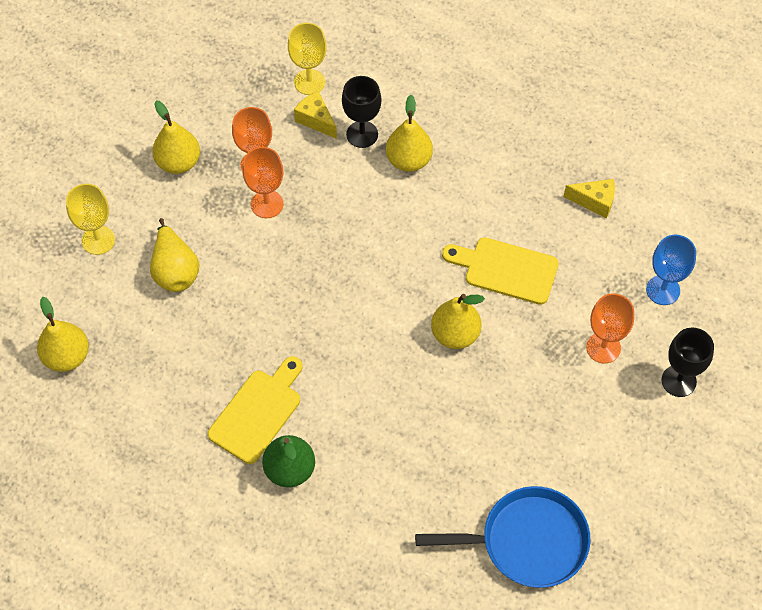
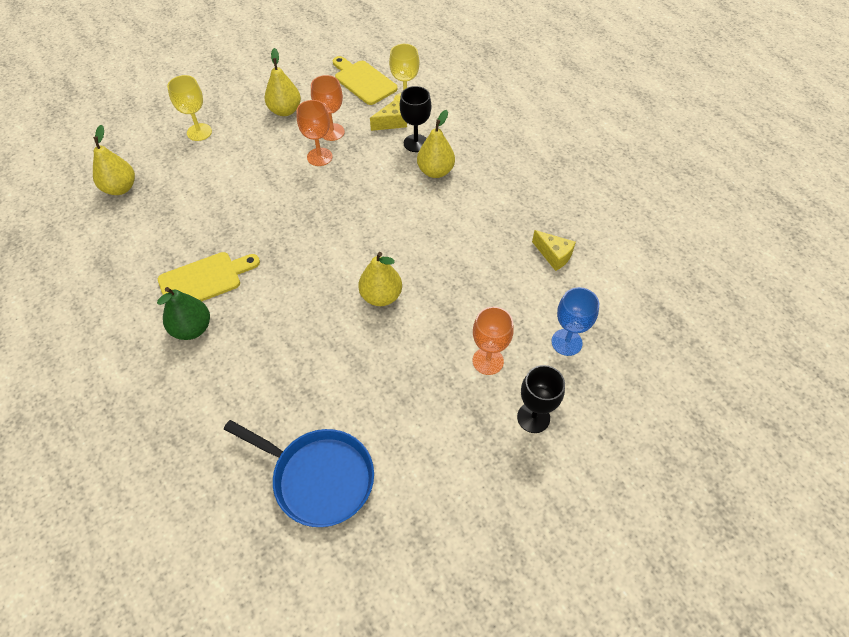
camera: 30 degrees right, 5 degrees down
(175, 270) = (229, 169): yellow pear -> none
(316, 120) = (392, 123): yellow cheese -> yellow cheese turned 75 degrees clockwise
(506, 270) = (452, 271): yellow cutting board -> yellow cutting board (363, 81)

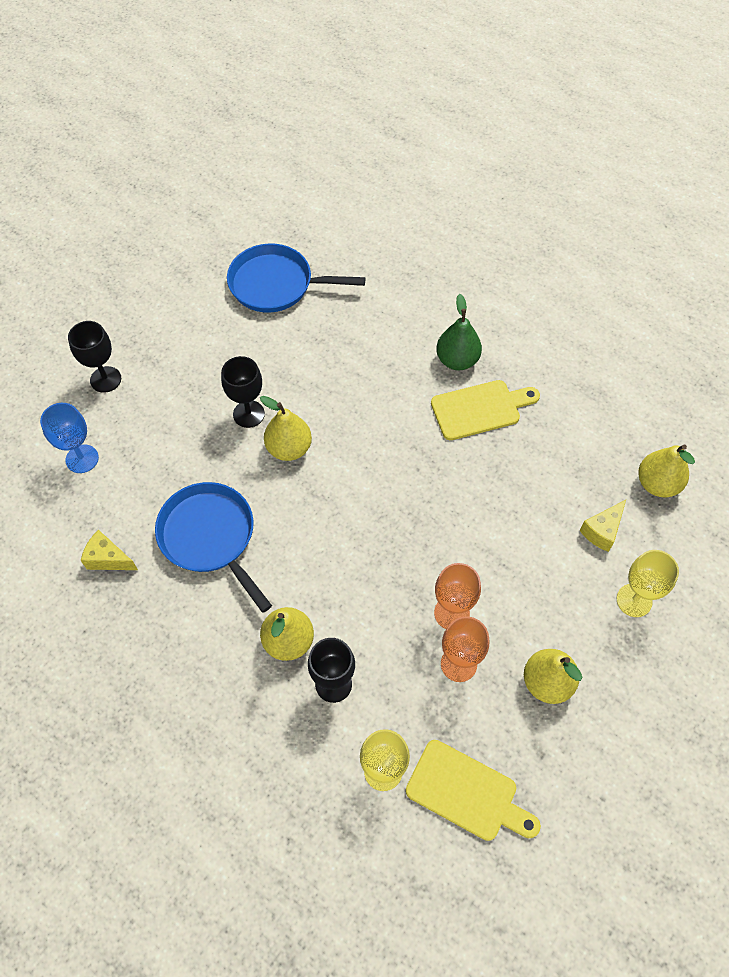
camera: 160 degrees right, 5 degrees up
(204, 280) = (480, 409): yellow cutting board -> yellow cutting board turned 150 degrees counterclockwise
(392, 123) = (383, 713): yellow cheese -> yellow cheese (602, 531)
(404, 337) = (248, 414): none -> black goblet
(469, 248) = (210, 537): none -> blue pan
(488, 361) = (159, 416): orange goblet -> none

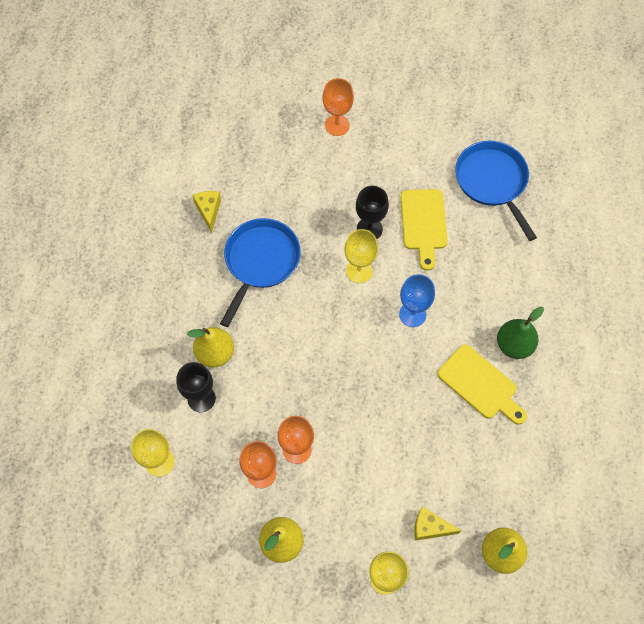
camera: 60 degrees right, 5 degrees up
(82, 459) = (269, 150): blue goblet -> blue goblet (412, 314)
(105, 379) = (337, 125): black goblet -> orange goblet
(289, 448) = (359, 271): yellow pear -> yellow goblet
(467, 792) = (173, 525): yellow cutting board -> yellow cutting board (424, 223)

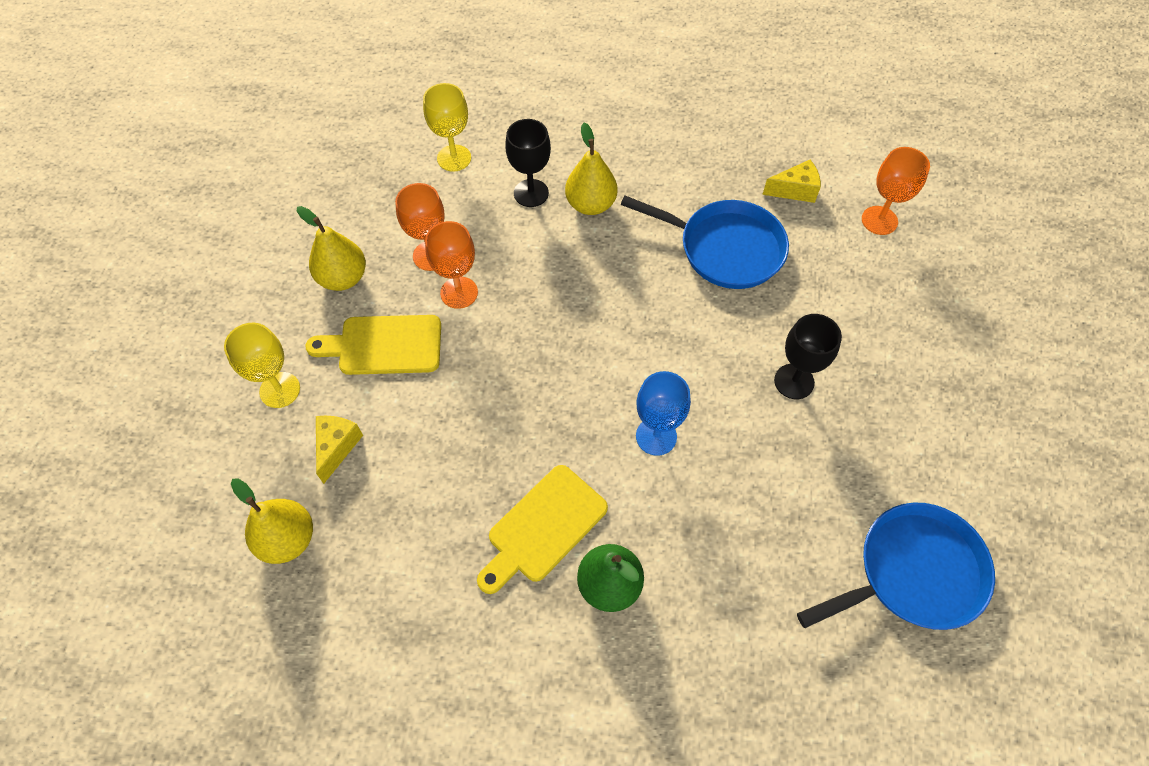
camera: 90 degrees right, 5 degrees down
(337, 125) = (971, 340): orange goblet -> orange goblet (879, 220)
(359, 271) = (722, 367): yellow goblet -> none
(424, 223) = (814, 458): yellow cutting board -> yellow cutting board (384, 345)

